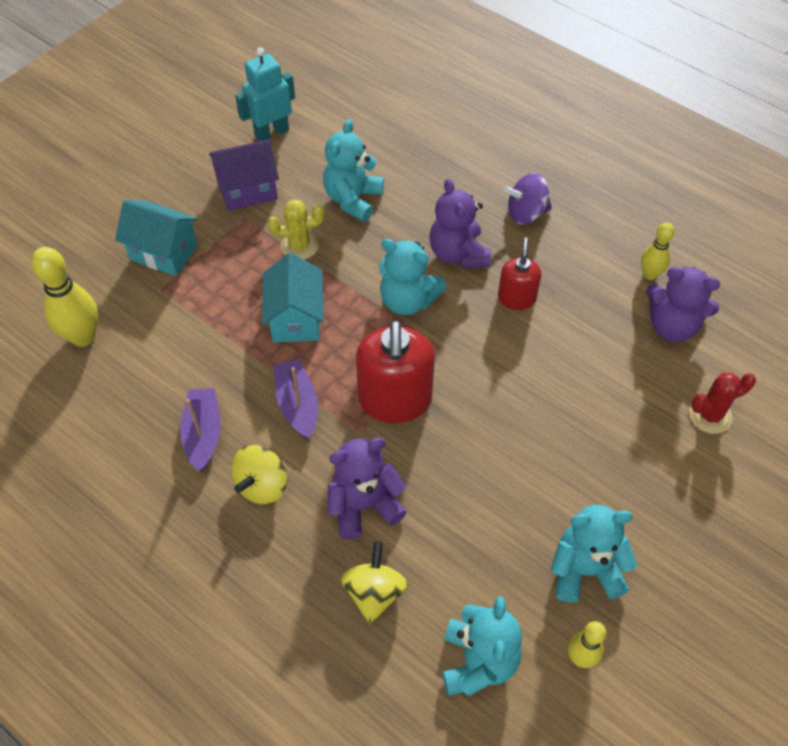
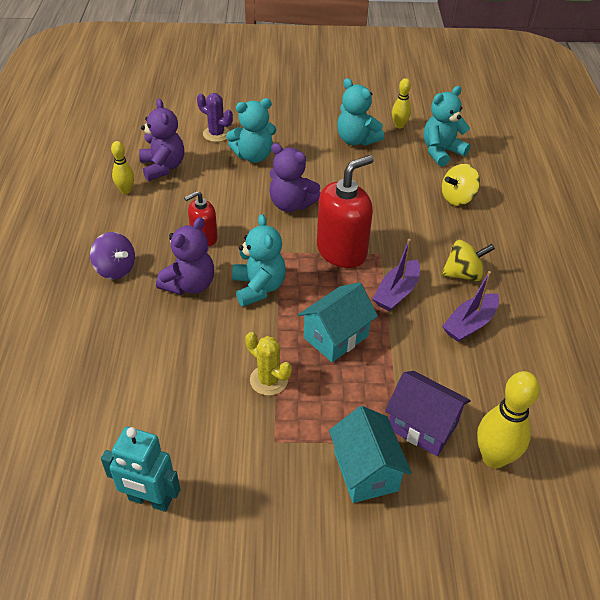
camera: 130 degrees left, 10 degrees down
(248, 190) = (241, 462): purple house -> purple house (422, 426)
(353, 199) = (187, 378): turquoise teddy bear -> turquoise teddy bear (253, 156)
(364, 505) = (420, 227): purple teddy bear -> purple teddy bear (291, 204)
(710, 415) = (216, 134): red cactus -> purple cactus

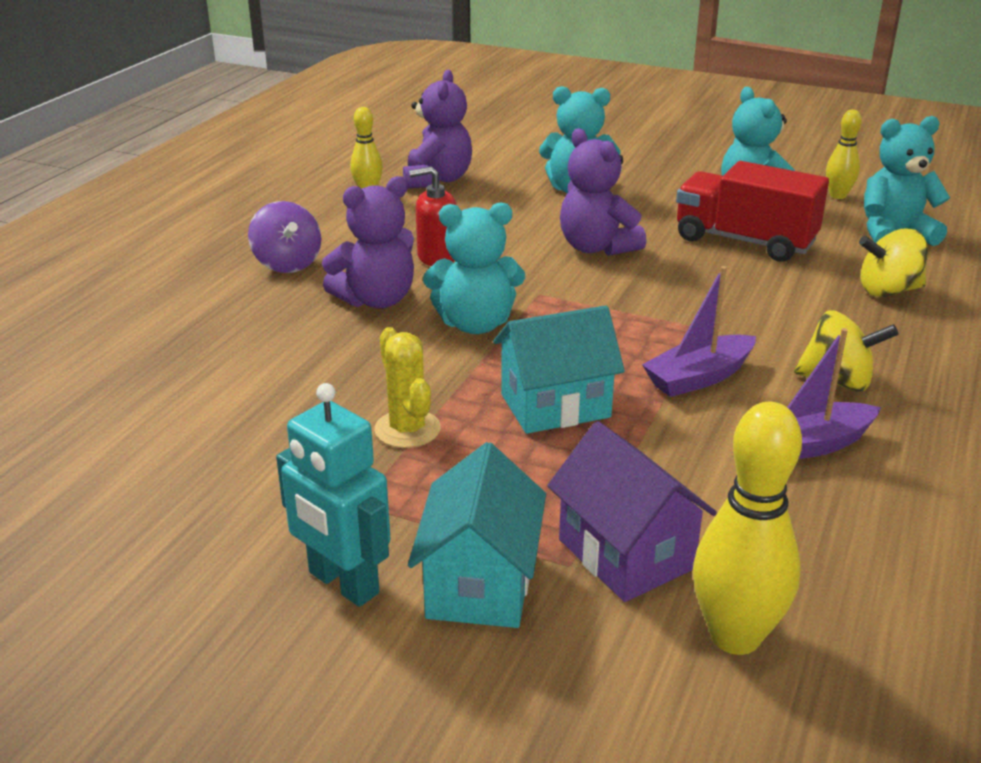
camera: 25 degrees right, 15 degrees down
(150, 500) = (117, 517): turquoise robot -> turquoise robot (343, 583)
(216, 134) = (540, 161): purple cactus -> none
(258, 287) = (475, 324): turquoise teddy bear -> turquoise teddy bear turned 75 degrees clockwise
(342, 251) = (639, 312): red soap dispenser -> none
(368, 177) = (744, 241): none -> red truck

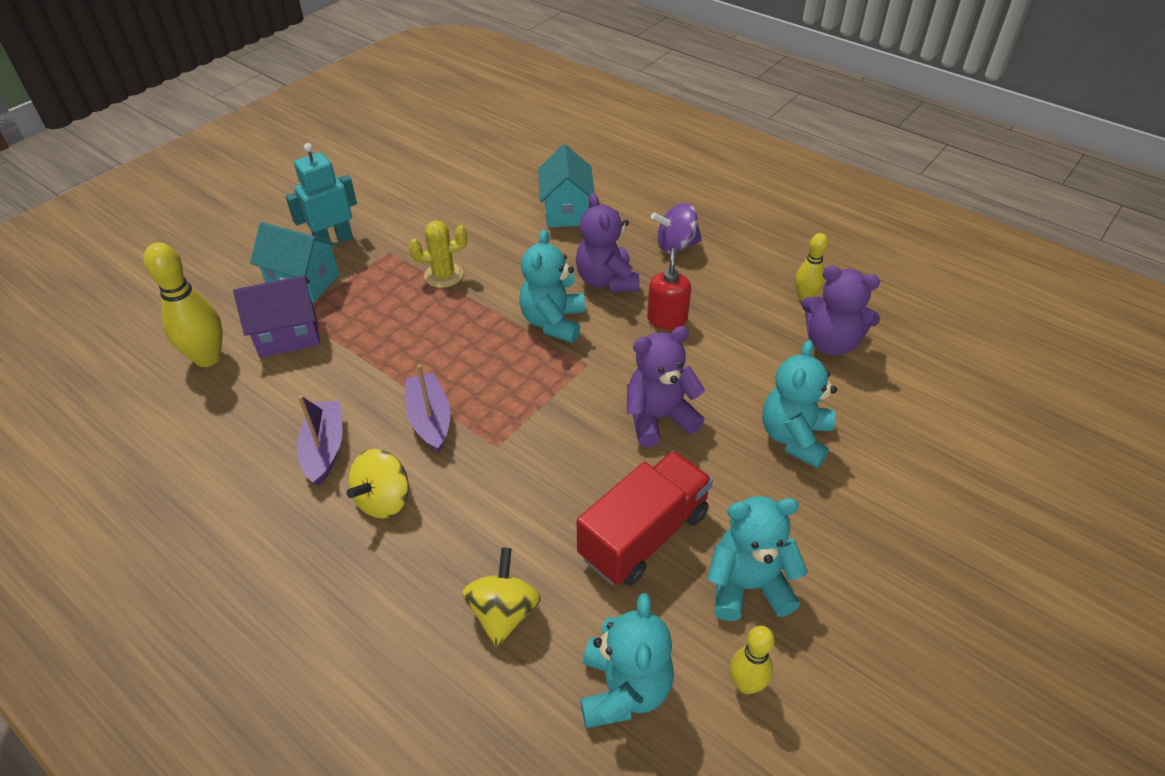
camera: 105 degrees right, 15 degrees up
(555, 406) = (434, 339): turquoise house -> turquoise house (566, 211)

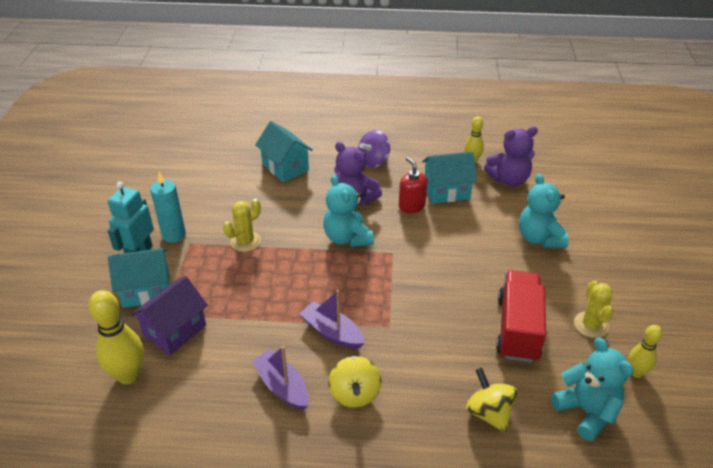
camera: 35 degrees left, 5 degrees down
(383, 236) = (174, 235): none -> turquoise candle
(659, 418) = (463, 263): purple teddy bear -> none
(730, 321) = (446, 191): none -> turquoise house
(748, 586) = (591, 325): turquoise teddy bear -> yellow cactus

